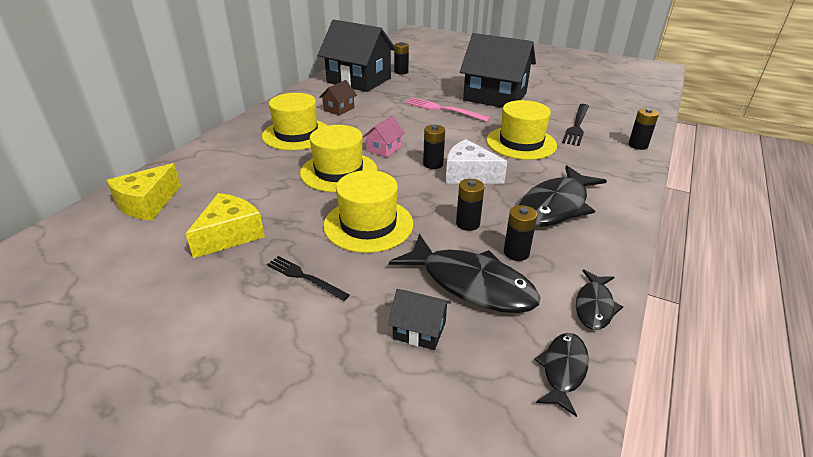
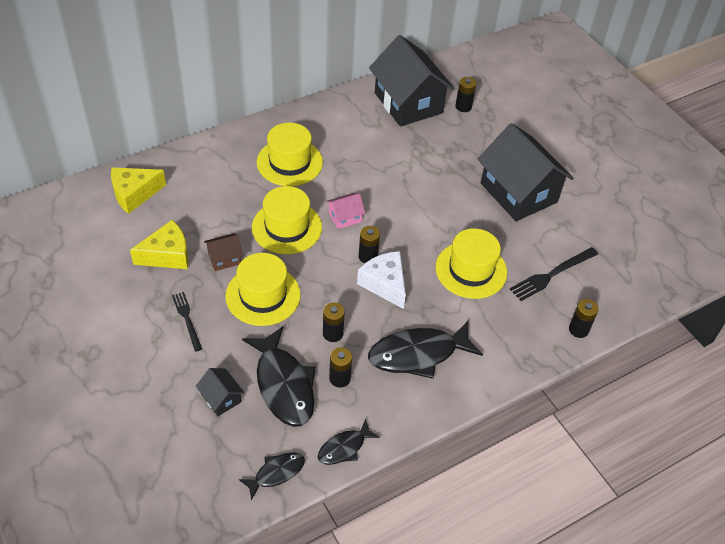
camera: 30 degrees right, 15 degrees up
(339, 109) = (352, 142): brown house -> brown house (224, 258)
(443, 109) = (447, 188): pink fork -> none

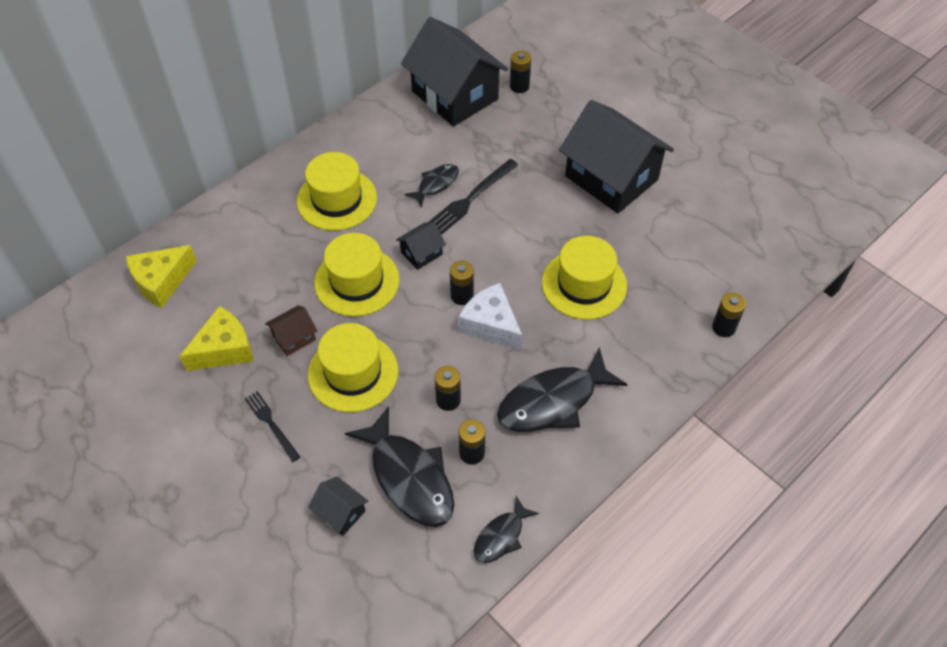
camera: 10 degrees left, 5 degrees up
(276, 473) = (431, 587): black fish -> black fish (436, 184)
(345, 217) = (421, 253): pink house -> black house
(552, 275) = (676, 268): black fork -> black fork (471, 198)

